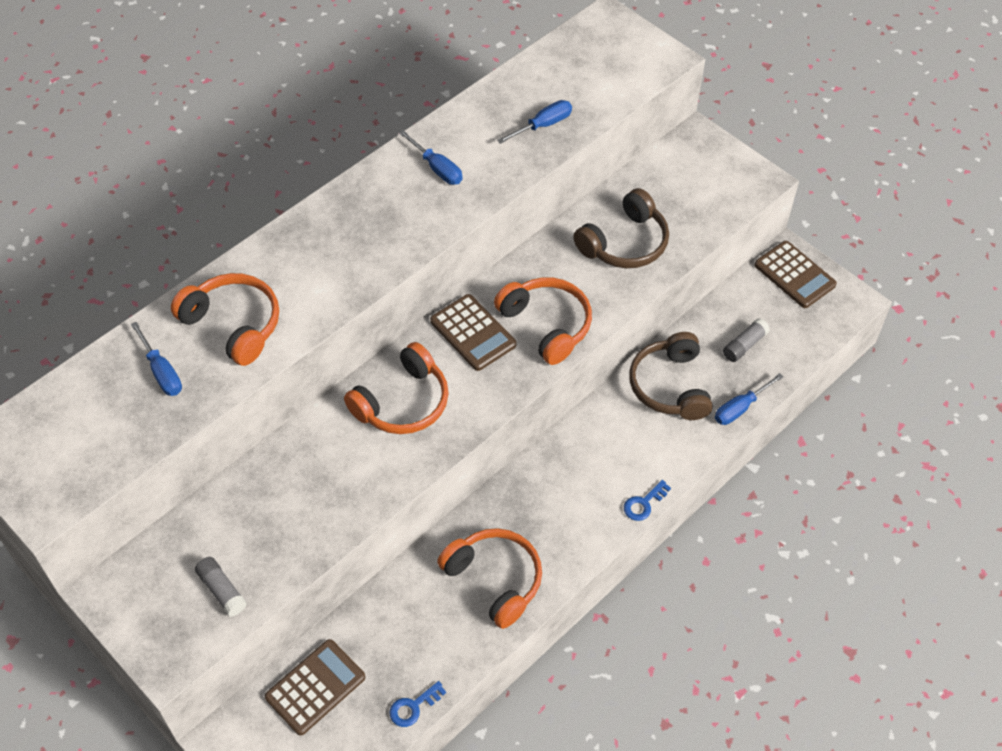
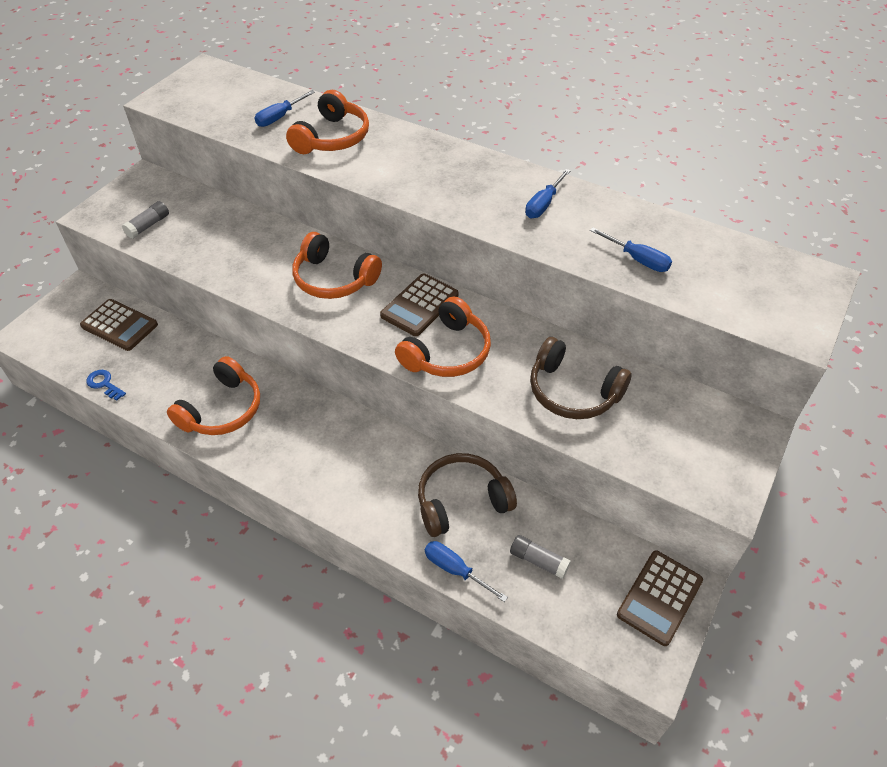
camera: 75 degrees right, 5 degrees down
(644, 503) = (319, 503): blue key -> none

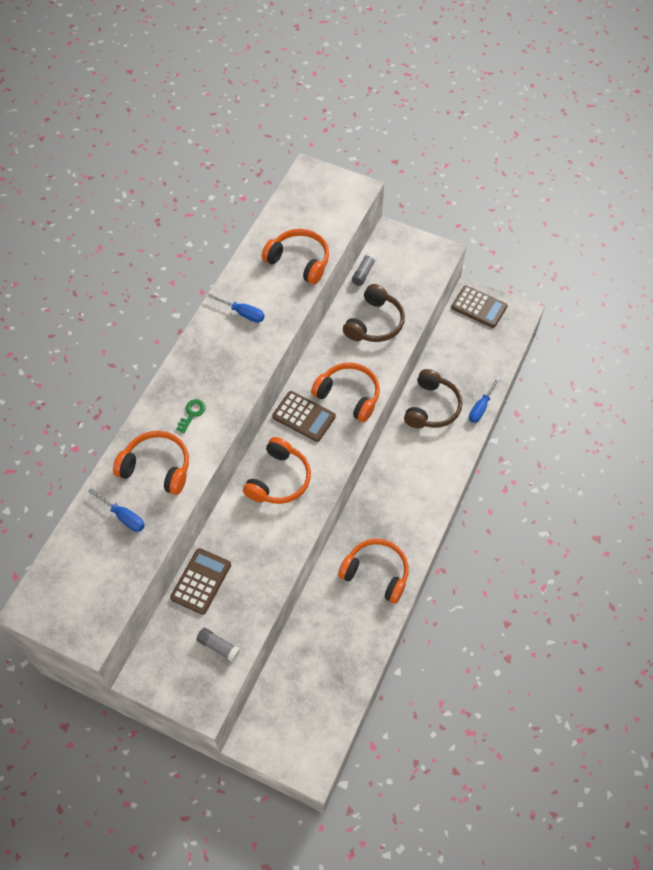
camera: 95 degrees left, 10 degrees up
(104, 384) = (361, 673): blue key -> none
(119, 325) = (294, 684): brown calculator -> brown calculator (201, 581)
(397, 162) = (192, 414): none -> green key
(461, 501) = (432, 407): brown headphones -> brown headphones turned 135 degrees counterclockwise
(538, 561) = (467, 365): grey glue stick -> grey glue stick (363, 273)
(637, 259) = (299, 261): blue screwdriver -> orange headphones

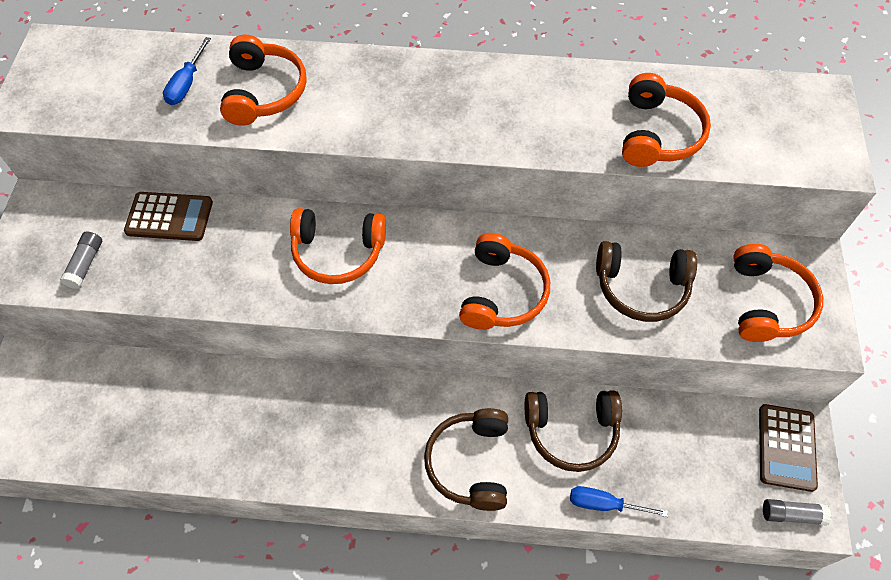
camera: 70 degrees right, 0 degrees up
(192, 414) = (354, 99): green key -> none
(242, 313) = (535, 100): blue screwdriver -> none
(303, 417) = (444, 249): brown calculator -> none
(363, 273) = (720, 246): grey glue stick -> grey glue stick (791, 514)
(376, 573) = (279, 437): orange headphones -> orange headphones (767, 302)
(432, 468) = (470, 463): none -> brown headphones

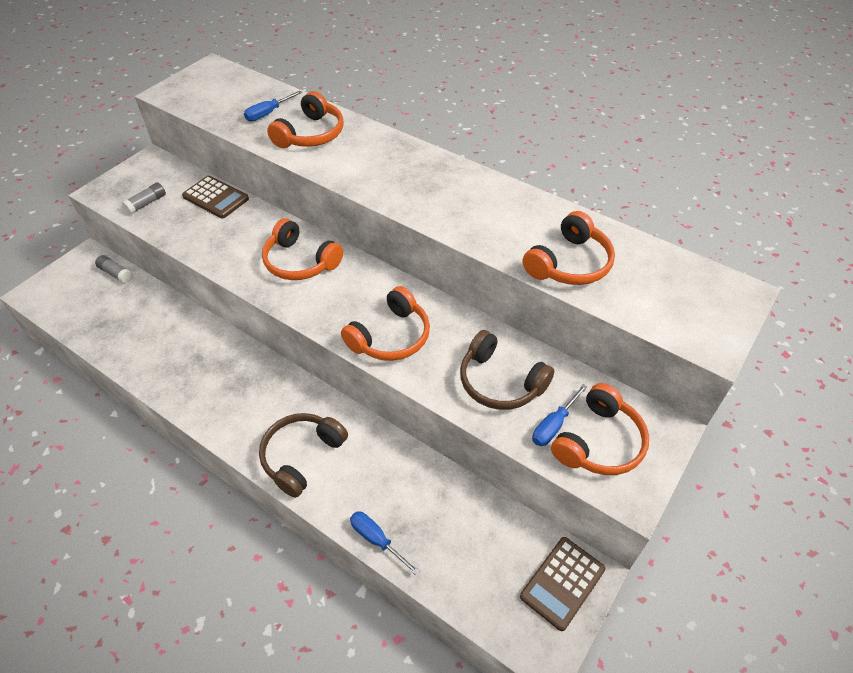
camera: 30 degrees right, 10 degrees down
(571, 431) = (392, 474): brown headphones -> none
(718, 307) = (554, 425): none -> blue screwdriver
(791, 514) = (527, 638): grey glue stick -> grey glue stick (116, 274)

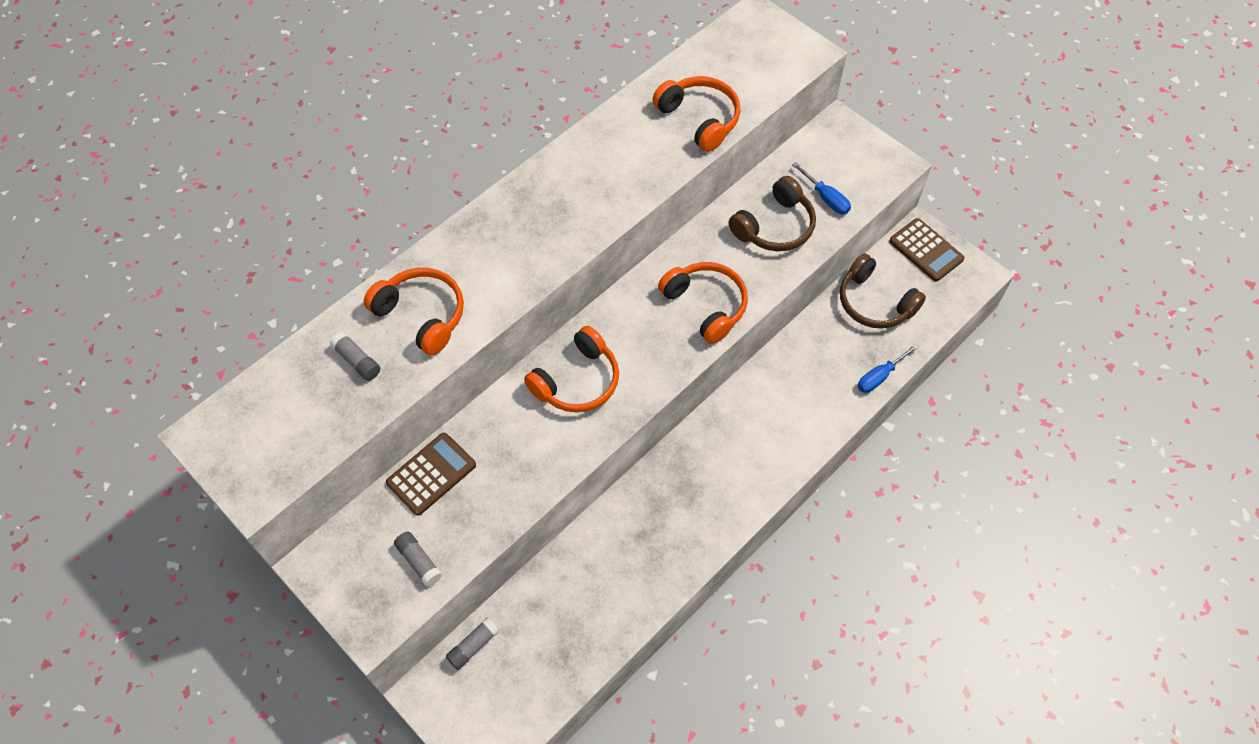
camera: 80 degrees left, 10 degrees up
(268, 113) = (357, 361): blue screwdriver -> grey glue stick
(302, 456) = (787, 432): brown headphones -> brown headphones (874, 302)
(599, 442) = (845, 171): orange headphones -> none

